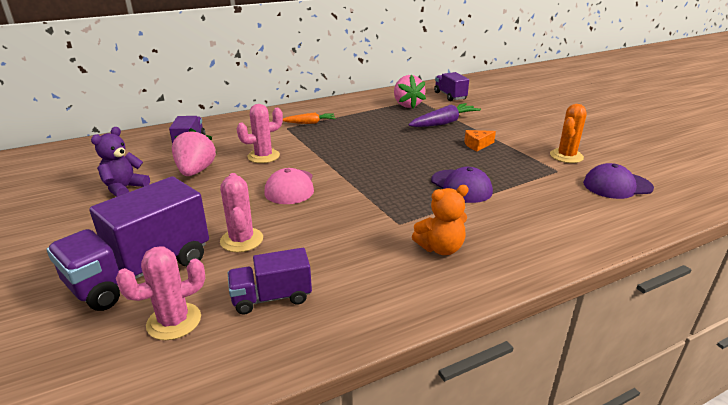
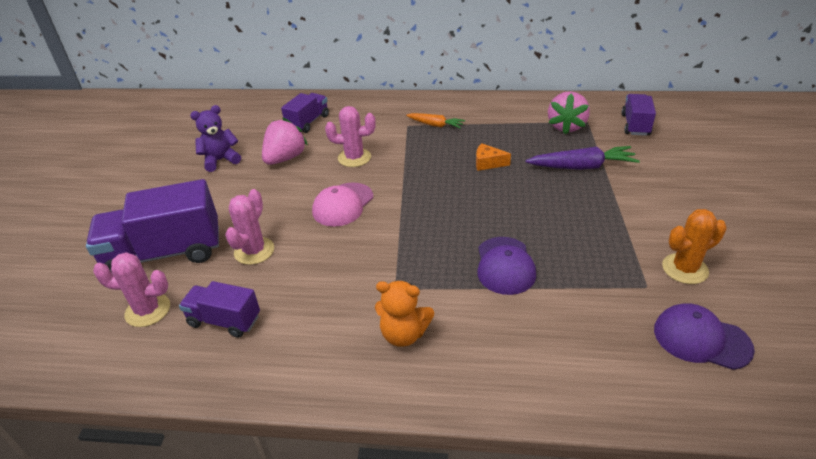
camera: 35 degrees right, 10 degrees up
(477, 145) = (587, 213): orange cheese -> orange cheese (488, 163)

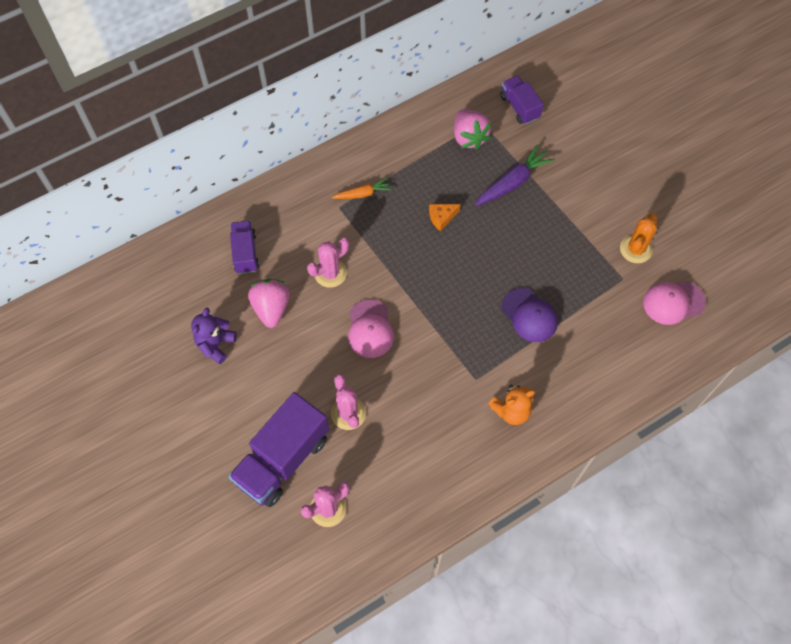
camera: 40 degrees left, 25 degrees up
(224, 320) = (390, 479): purple truck -> none
(701, 339) = (673, 302): purple cap -> pink cap

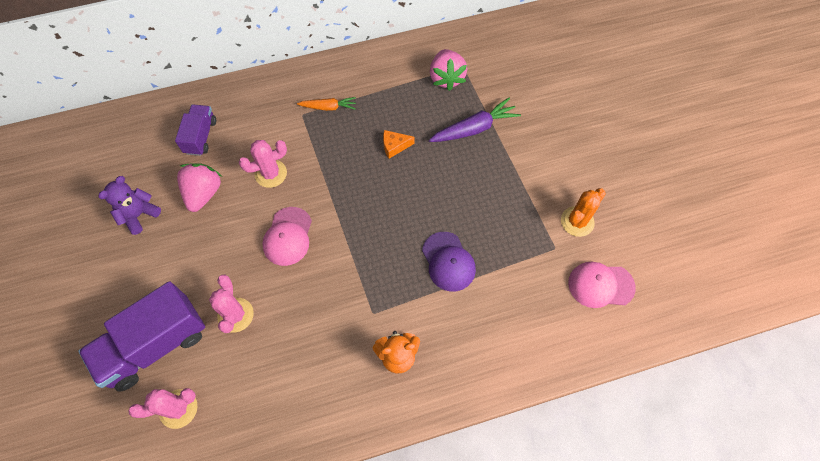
camera: 15 degrees right, 0 degrees up
(519, 107) = (504, 61): purple truck -> none

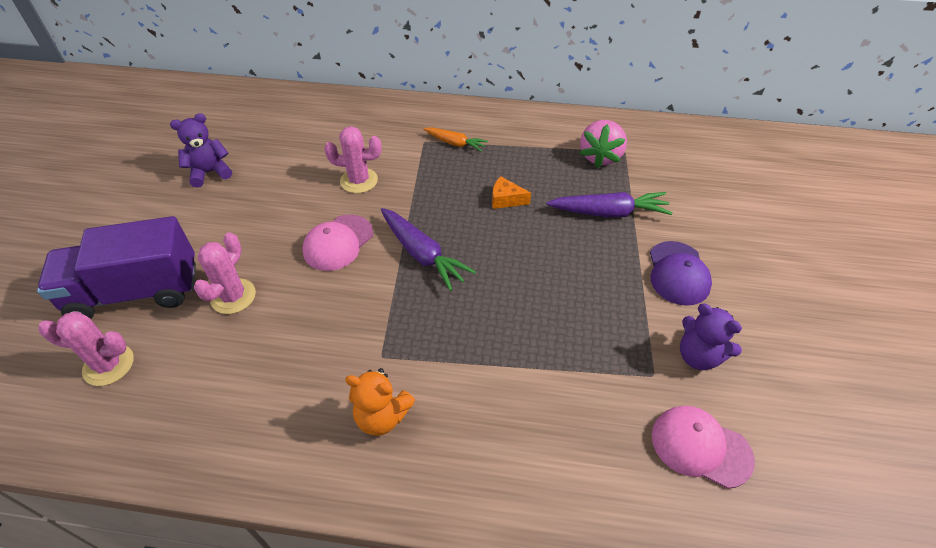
camera: 25 degrees right, 15 degrees down
(200, 136) = (313, 128): purple truck -> none
(203, 193) = (282, 175): pink strawberry -> none
(357, 220) = (422, 254): none -> purple carrot
(448, 262) = (504, 337): purple cap -> purple cap (678, 273)
(577, 221) = (698, 356): orange cactus -> purple teddy bear

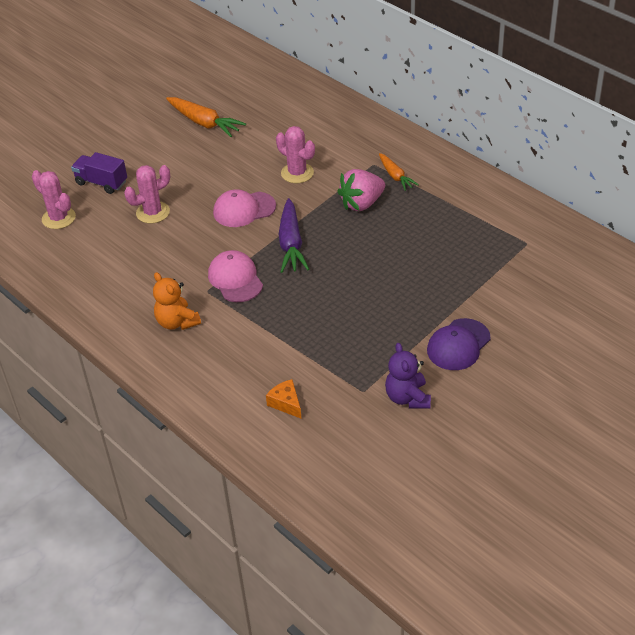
camera: 40 degrees right, 5 degrees down
(135, 292) = (101, 183): purple truck -> purple truck, size x0.55
(210, 172) = (204, 123): purple teddy bear -> orange carrot
(506, 199) = (388, 235): orange cheese -> orange cheese (286, 403)
(600, 156) = (501, 237): pink strawberry -> pink strawberry (362, 203)
(608, 212) = (456, 280): purple carrot -> none
(700, 447) = (345, 441): pink cap -> pink cap (235, 279)

